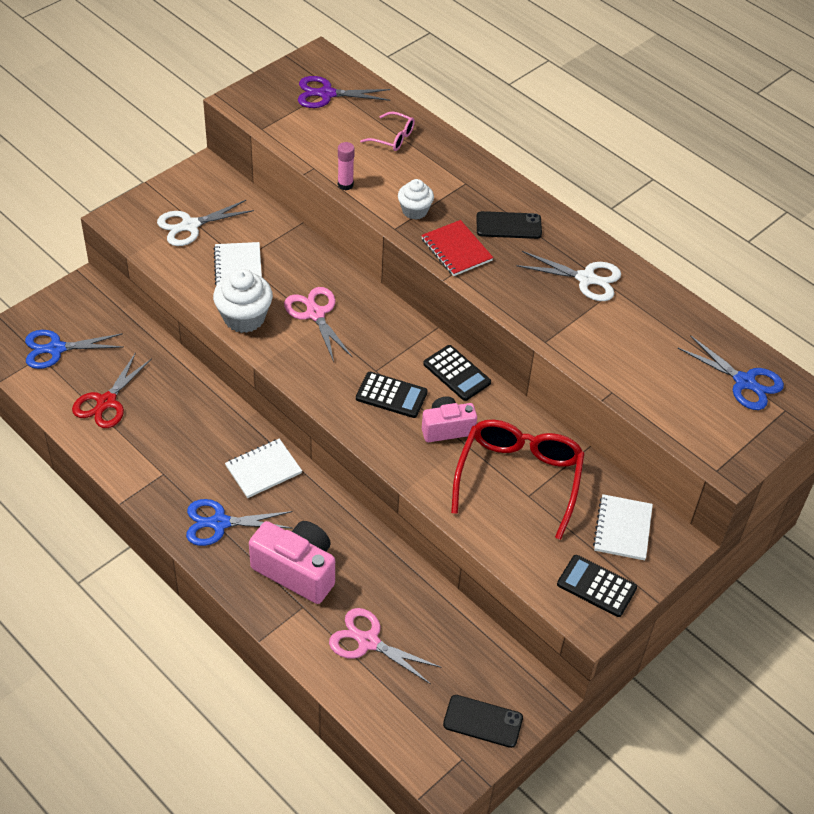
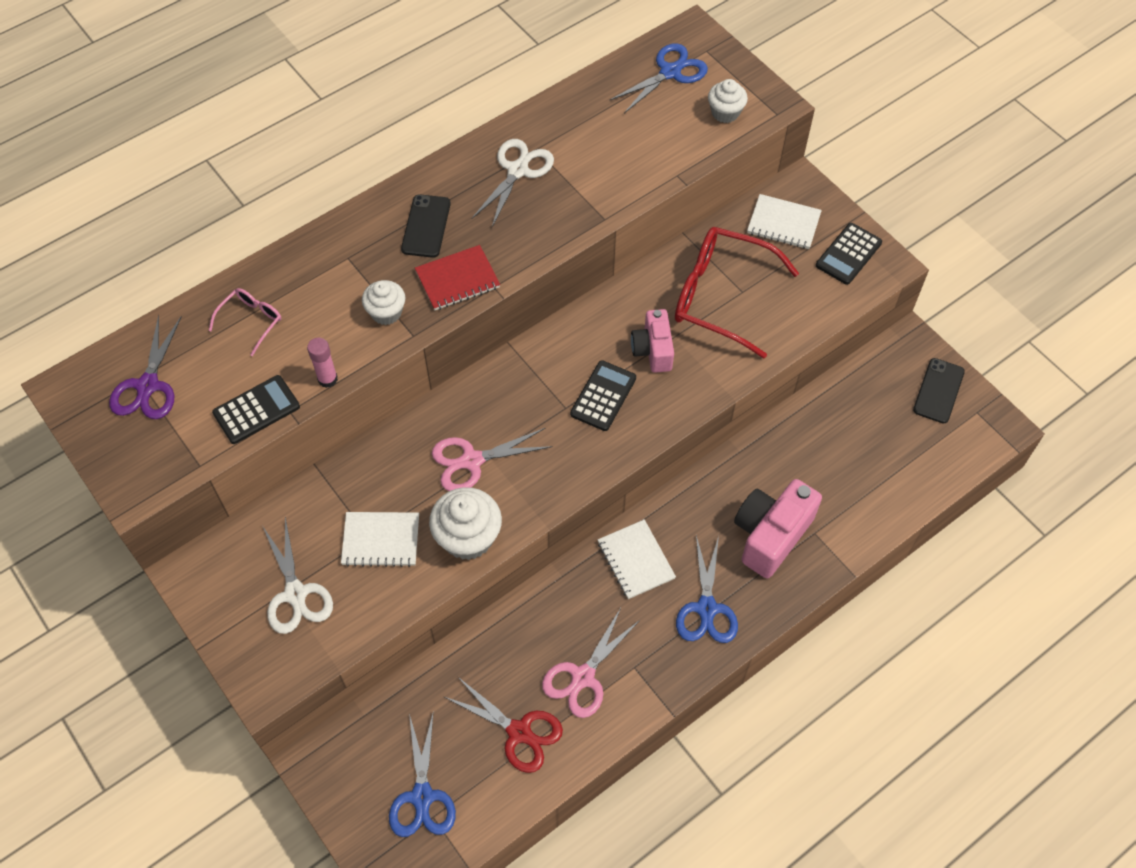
camera: 80 degrees left, 10 degrees up
(368, 641) = (855, 477): pink scissors -> pink scissors (582, 677)
(456, 373) = (577, 332): black calculator -> black calculator (256, 410)
(704, 427) = (725, 112): none -> white cupcake

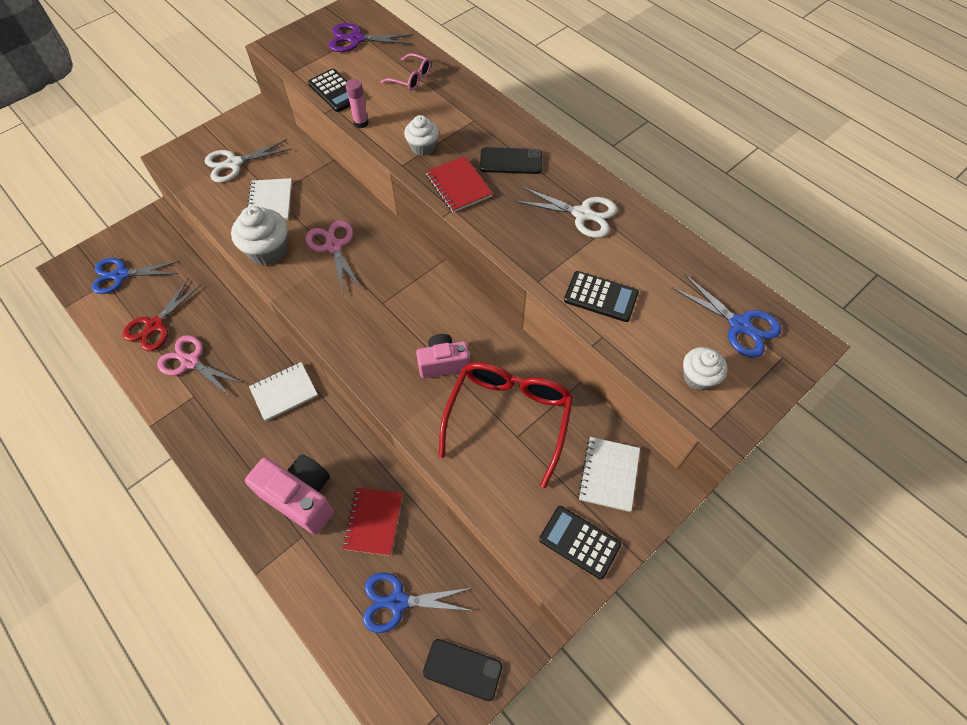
camera: 85 degrees right, 0 degrees up
(603, 396) = (394, 328): black calculator -> black calculator (601, 297)
(706, 609) = (236, 446): blue scissors -> blue scissors (397, 601)
(798, 463) = (373, 522): none -> red notebook

